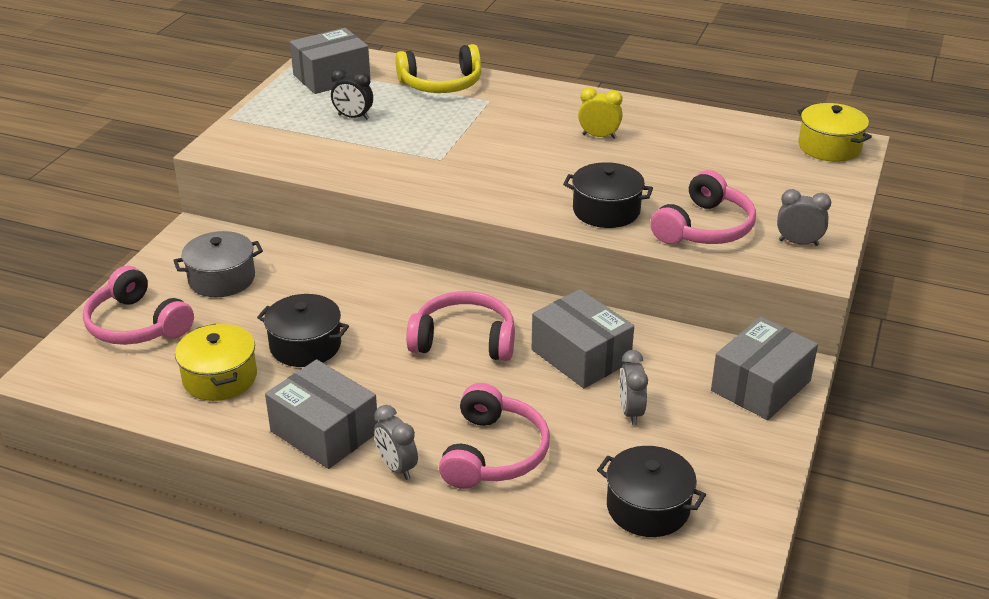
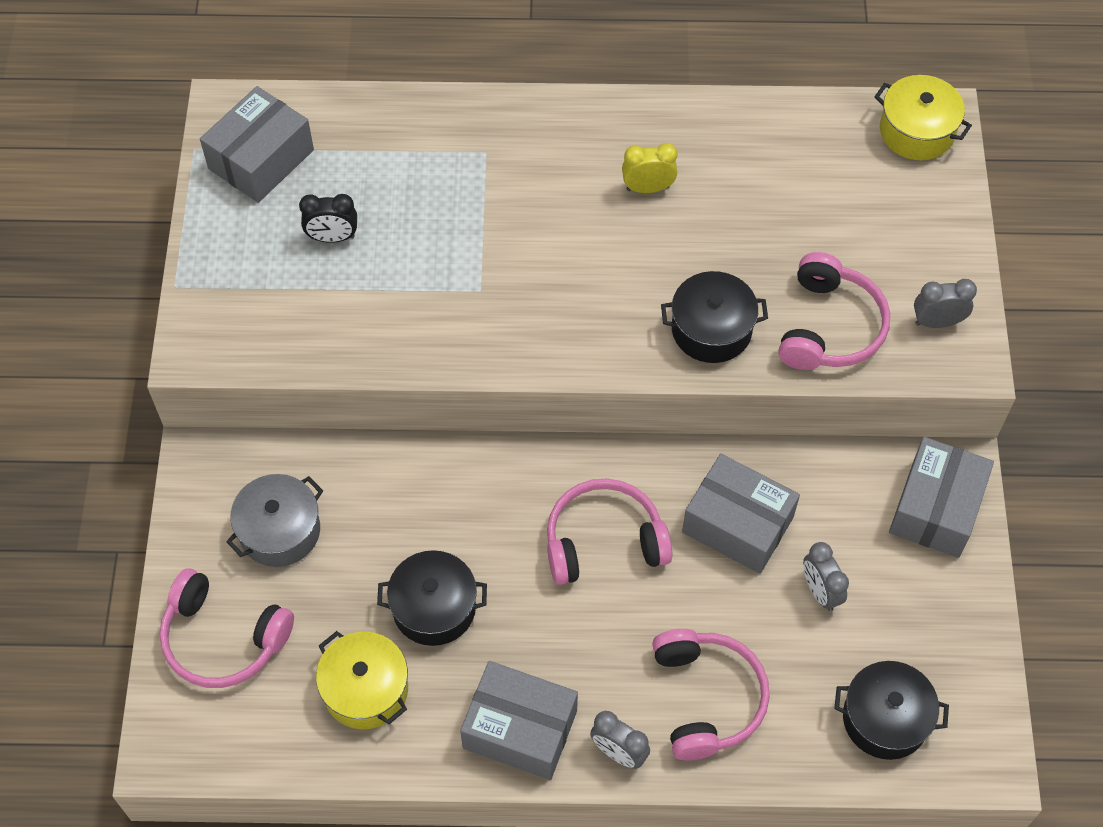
camera: 20 degrees left, 25 degrees up
(441, 84) = (410, 134): yellow headphones -> none

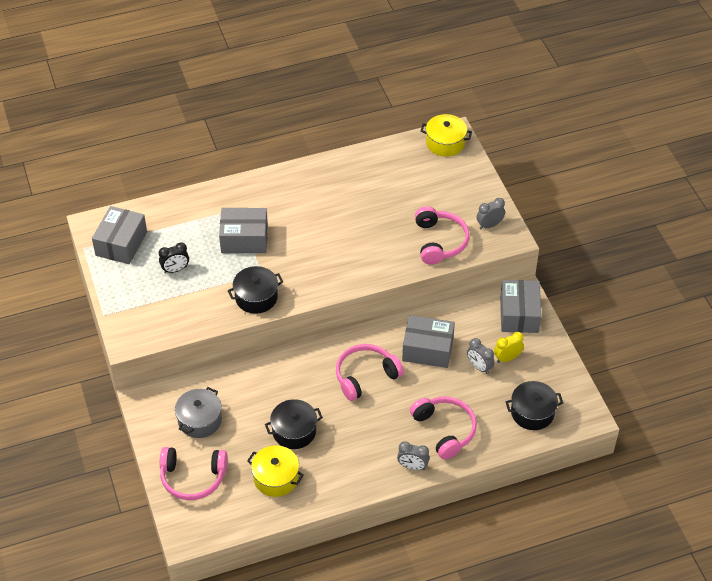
camera: 20 degrees left, 10 degrees down
(520, 729) = (360, 471): grey box -> grey box (244, 239)
(648, 188) = (325, 204): yellow clock -> yellow clock (507, 358)
(711, 329) = (383, 258): black pot -> black pot (256, 297)

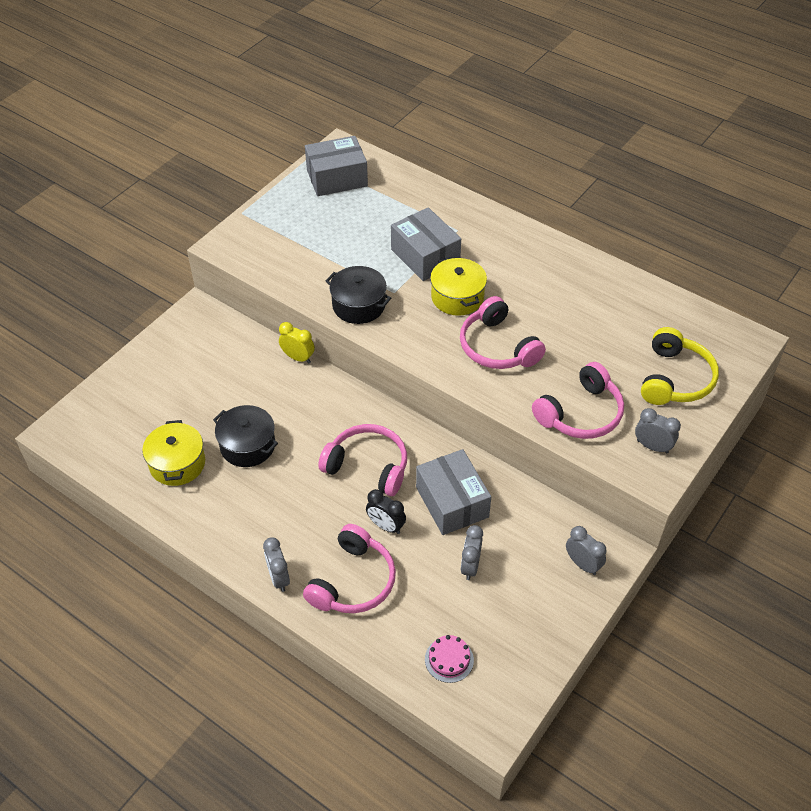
camera: 55 degrees right, 0 degrees up
(175, 270) = (339, 230): black clock -> black clock (386, 526)
(193, 478) = (132, 398): pink headphones -> pink headphones (497, 347)
(200, 420) = (205, 364): grey pot -> none
(445, 143) = (728, 341): yellow pot -> yellow pot (457, 297)
(451, 184) = (675, 379): none -> yellow headphones
(507, 358) = (507, 587): yellow clock -> yellow clock (298, 357)
(519, 314) = (582, 564): grey box -> grey clock
(532, 412) = (449, 659): black pot -> pink cake

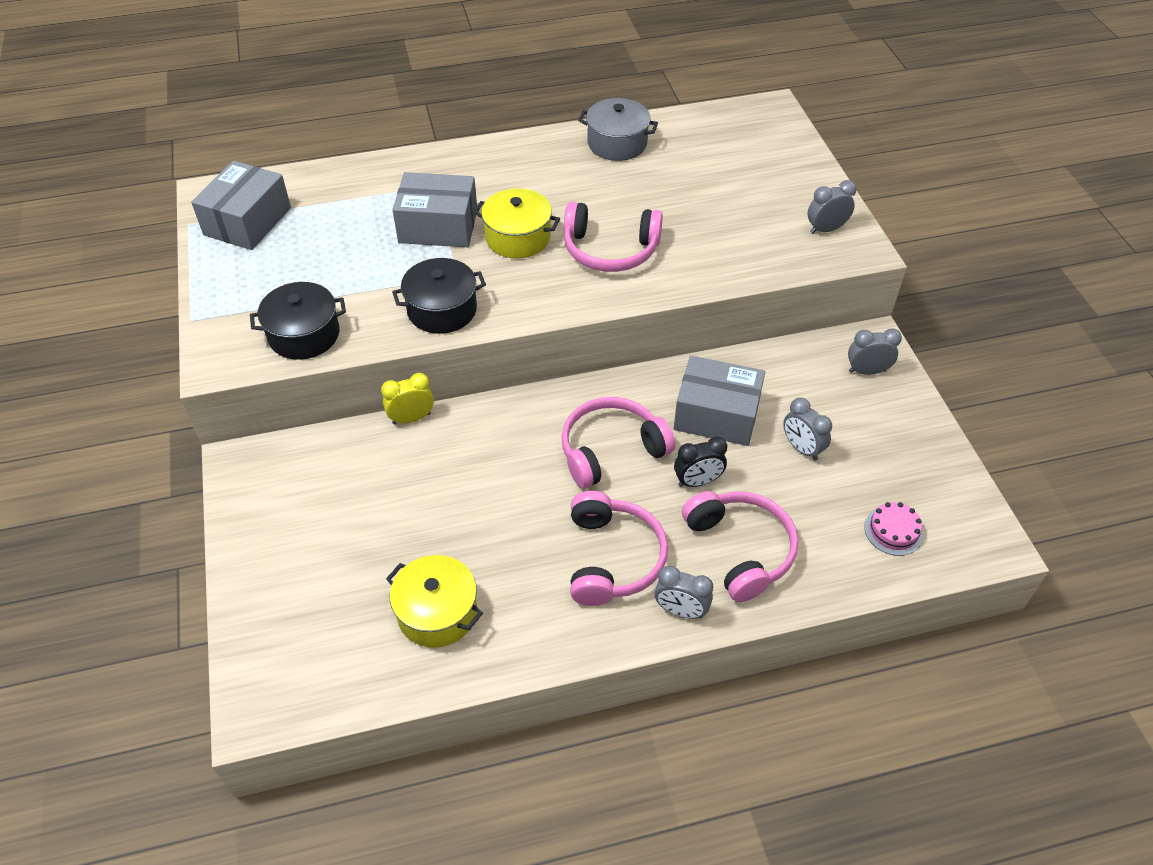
camera: 50 degrees left, 0 degrees up
(247, 445) = (481, 532): black pot -> black pot (304, 334)
(581, 413) = (746, 247): pink headphones -> pink headphones (612, 558)
(605, 285) = (617, 143): none -> grey pot
(675, 379) = (766, 171): yellow headphones -> none

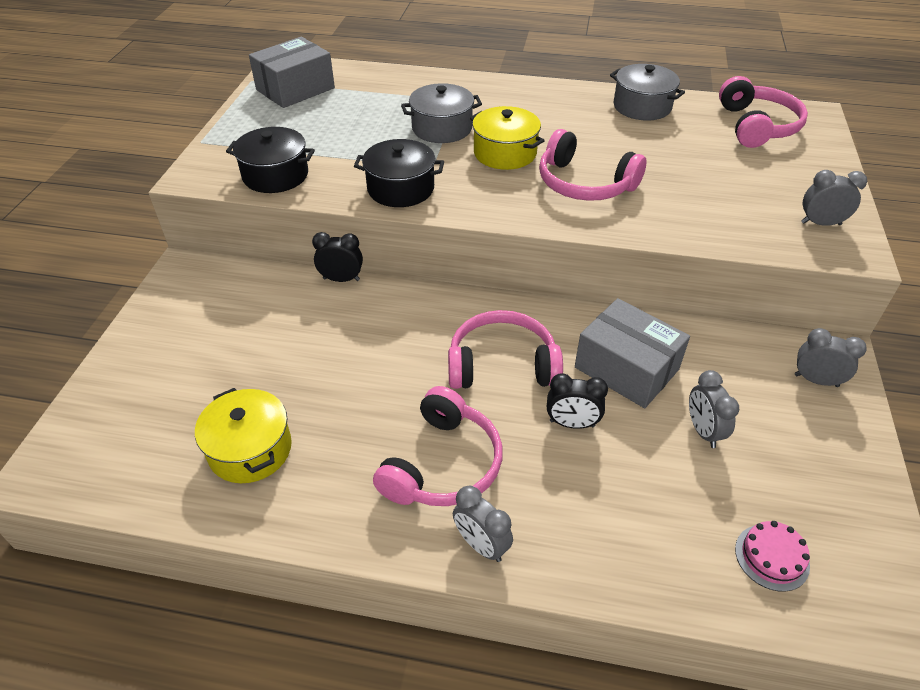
camera: 25 degrees right, 5 degrees down
(411, 418) = (341, 279): yellow clock -> black clock
(438, 226) = (442, 128): grey box -> grey pot
(740, 549) = (581, 508): pink headphones -> pink headphones (757, 126)

